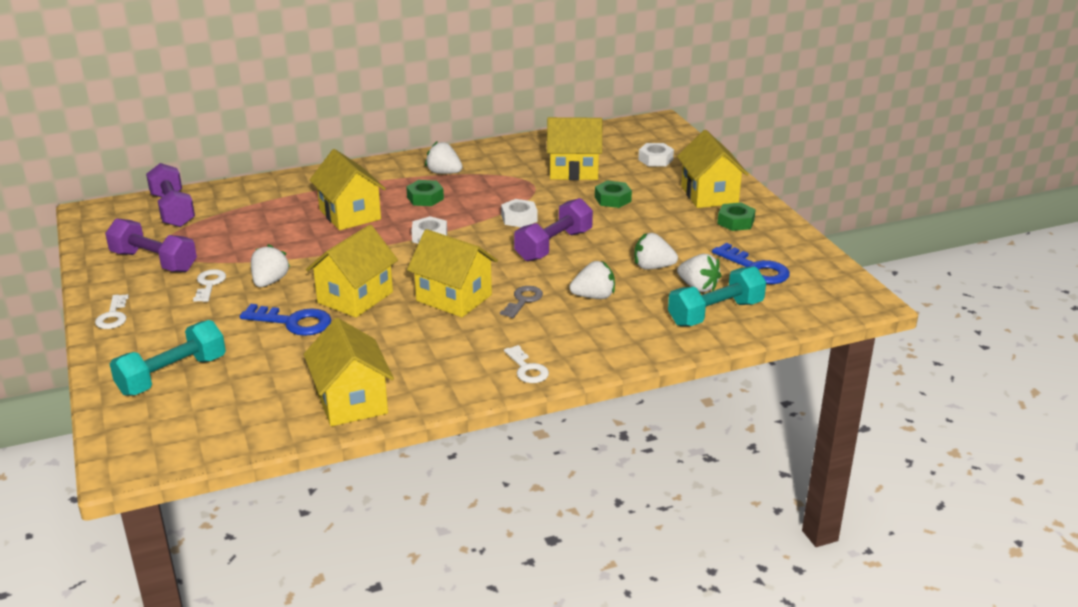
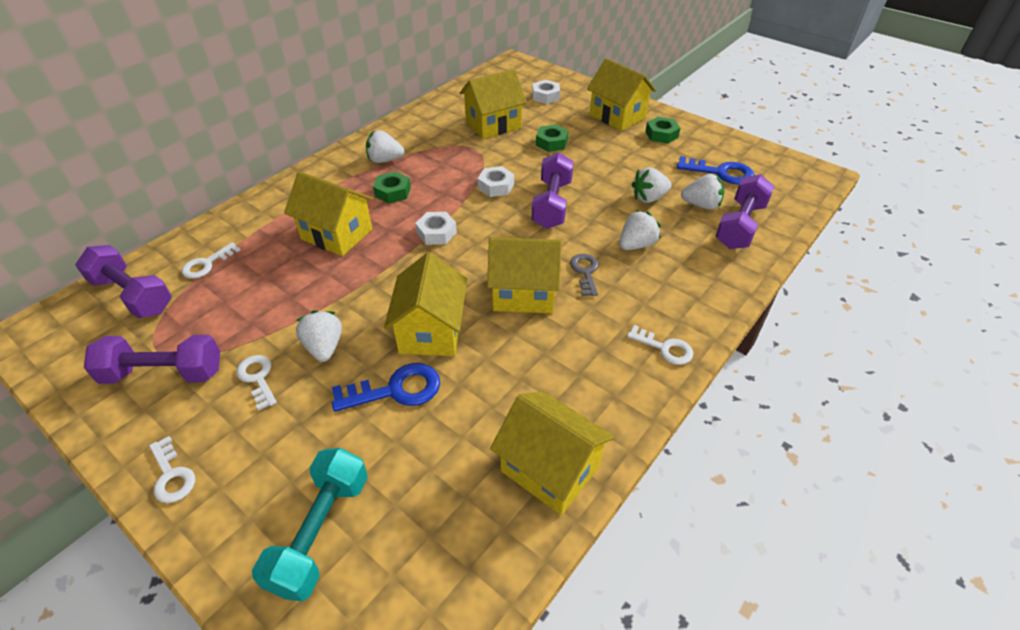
camera: 30 degrees left, 15 degrees up
(238, 206) = (207, 264): none -> white key
(715, 313) = (740, 225): turquoise dumbbell -> purple dumbbell

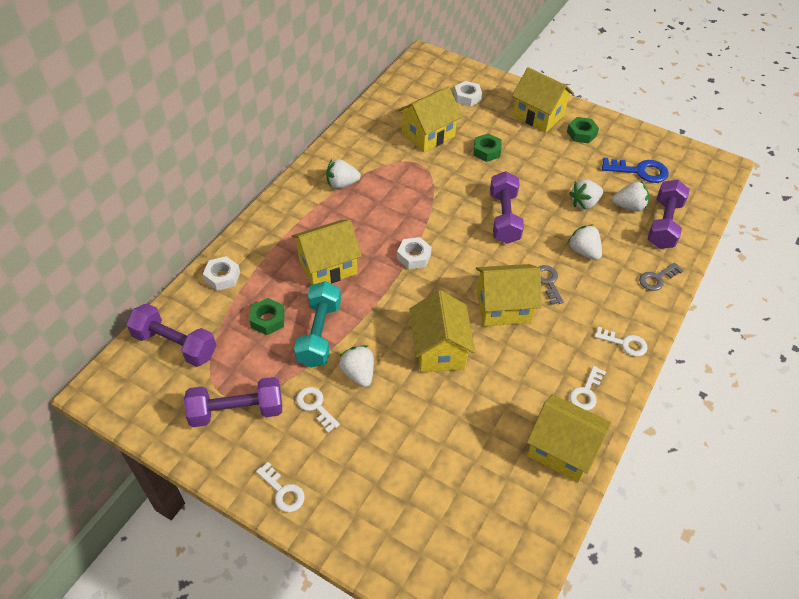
camera: 10 degrees left, 5 degrees up
(207, 264) = (225, 308): white key -> white key (586, 392)
(320, 532) = (412, 517): turquoise dumbbell -> turquoise dumbbell (319, 334)
(337, 234) = (328, 266): yellow house -> yellow house turned 45 degrees counterclockwise
(393, 192) = (361, 218): green nut -> green nut (268, 320)
(396, 390) = (428, 403): blue key -> none
(496, 186) = (450, 203): white nut -> white nut (222, 277)
(636, 245) = (583, 251): white strawberry -> white strawberry turned 75 degrees counterclockwise
(721, 280) = (657, 278): none -> grey key

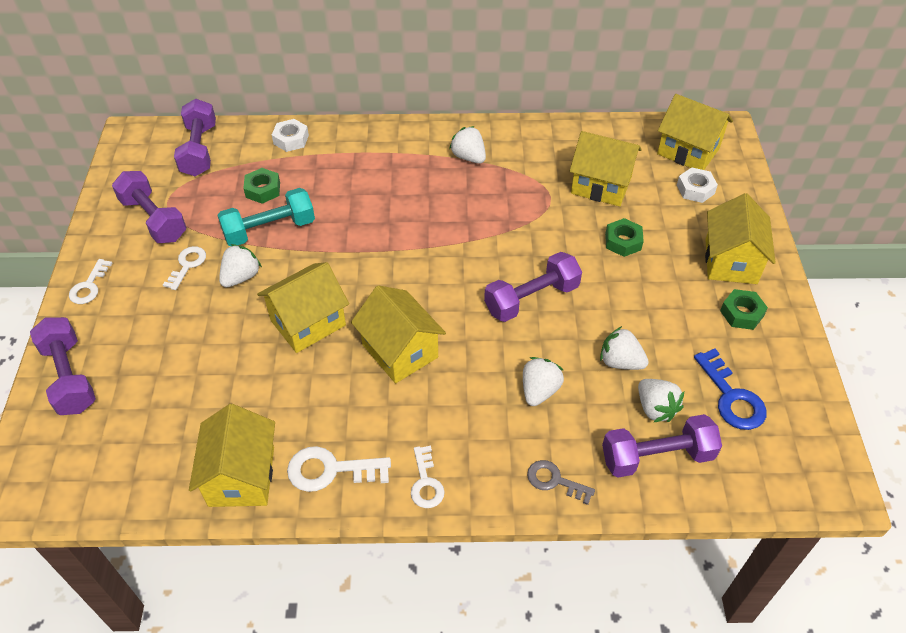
camera: 60 degrees right, 0 degrees up
(328, 266) = (353, 198): yellow house -> yellow house (688, 151)
(384, 542) = (69, 377): none -> purple dumbbell
(414, 256) = (415, 251): white nut -> none
(548, 282) = (466, 375): grey key -> none
(586, 392) = (331, 470): white key -> white key, size x1.51

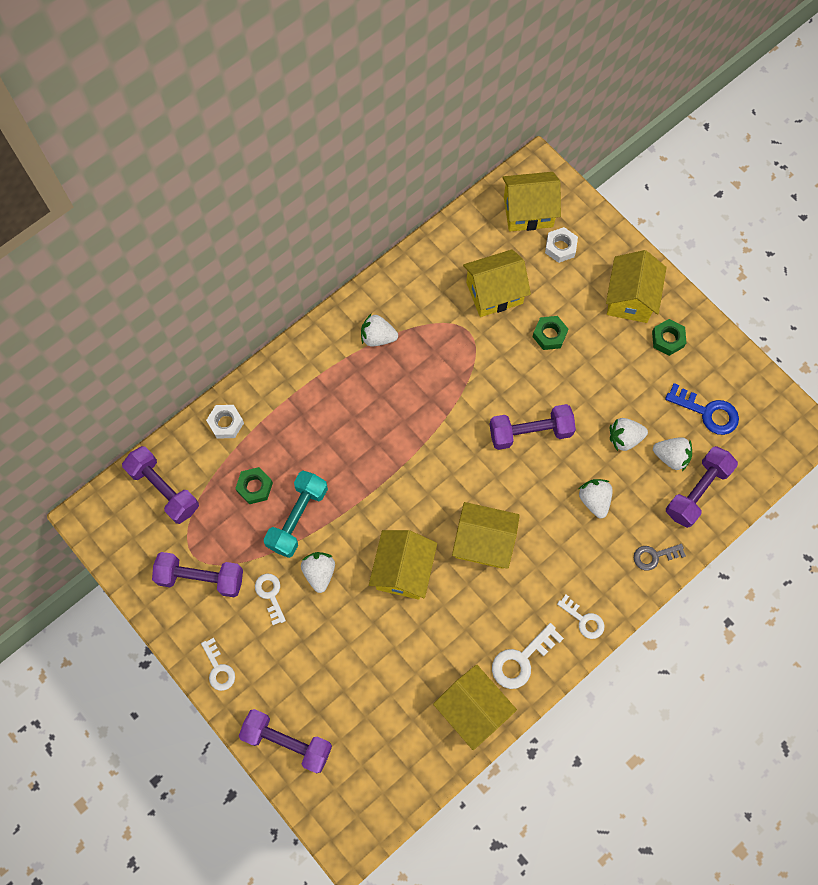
camera: 40 degrees left, 20 degrees up
(531, 298) = (530, 432): purple dumbbell -> purple dumbbell turned 60 degrees clockwise
(730, 261) = (630, 298): yellow house -> yellow house turned 45 degrees clockwise

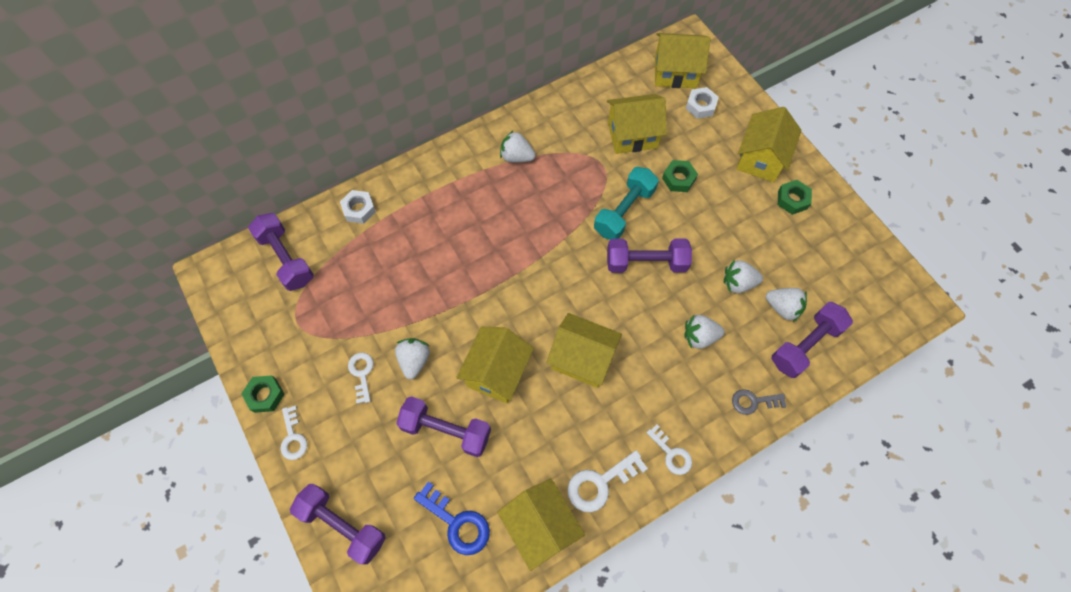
camera: 10 degrees right, 5 degrees down
(201, 578) = (299, 346): purple dumbbell -> purple dumbbell (446, 430)
(254, 487) = (371, 270): green nut -> green nut (265, 395)
(297, 518) = (405, 305): turquoise dumbbell -> turquoise dumbbell (624, 211)
(594, 500) = (699, 336): white strawberry -> white strawberry turned 90 degrees counterclockwise
(707, 412) = (824, 272): blue key -> blue key (457, 523)

